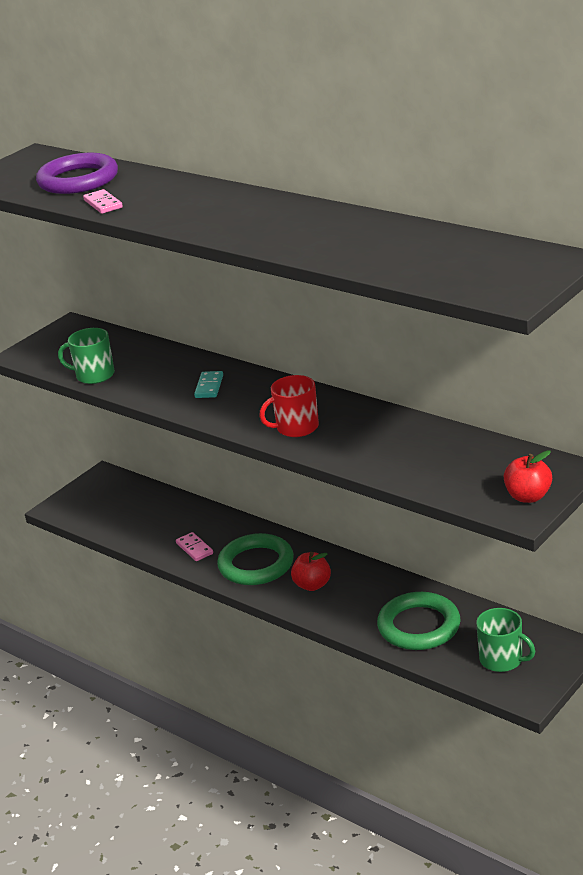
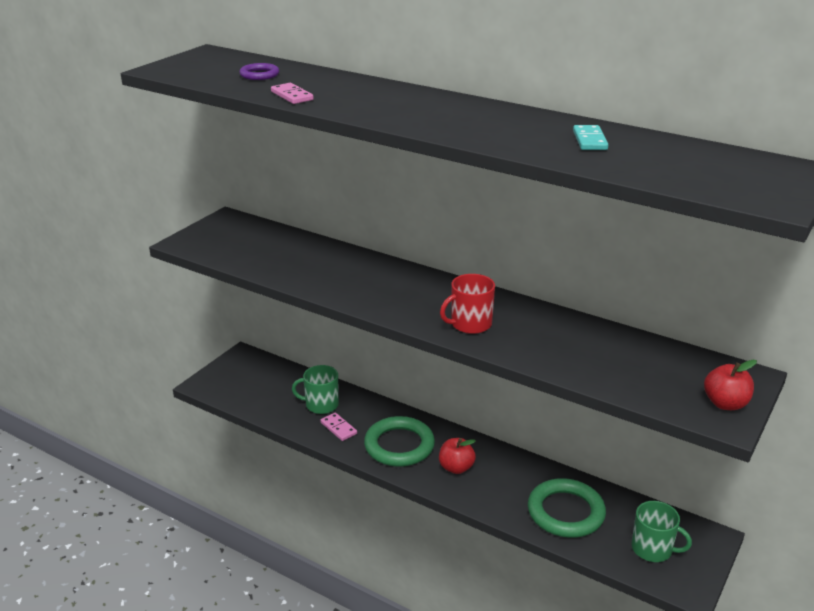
camera: 10 degrees left, 0 degrees up
(78, 180) = (259, 75): purple ring -> purple ring, size x0.49
(94, 375) = (258, 265): green mug -> green mug (321, 405)
(209, 387) = (373, 281): turquoise domino -> turquoise domino (589, 140)

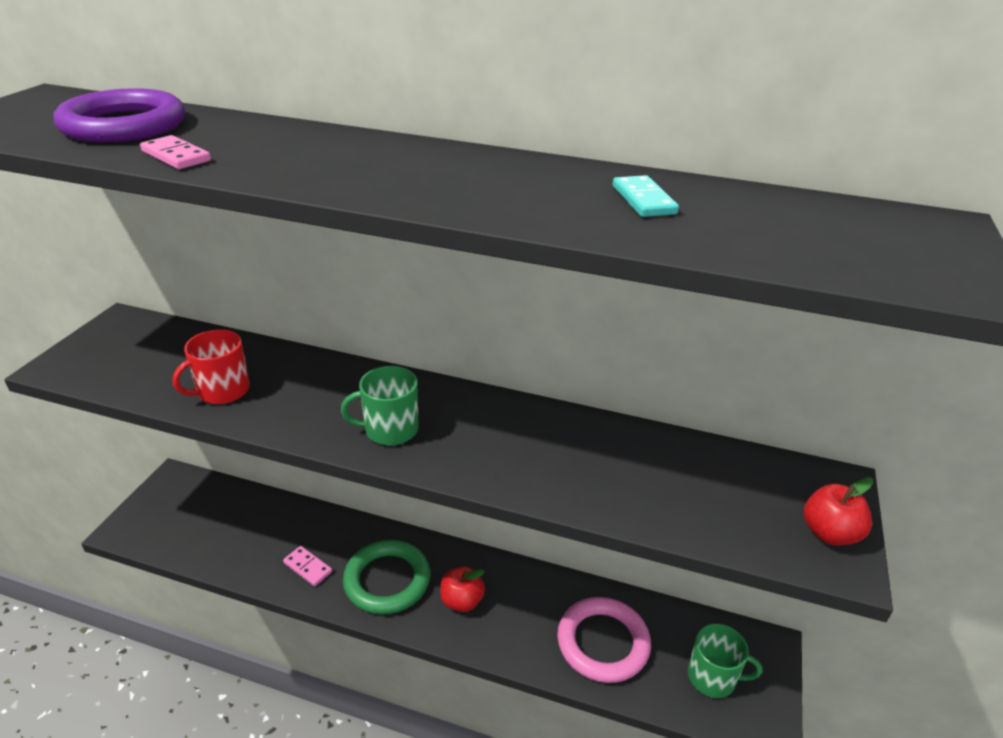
camera: 15 degrees left, 5 degrees up
(259, 75) = (124, 125): purple ring -> purple ring, size x2.02
(321, 405) = (281, 536): green mug -> green mug (390, 429)
(470, 324) = (474, 450): red mug -> red mug (222, 391)
(565, 512) = (603, 643): green ring -> pink ring

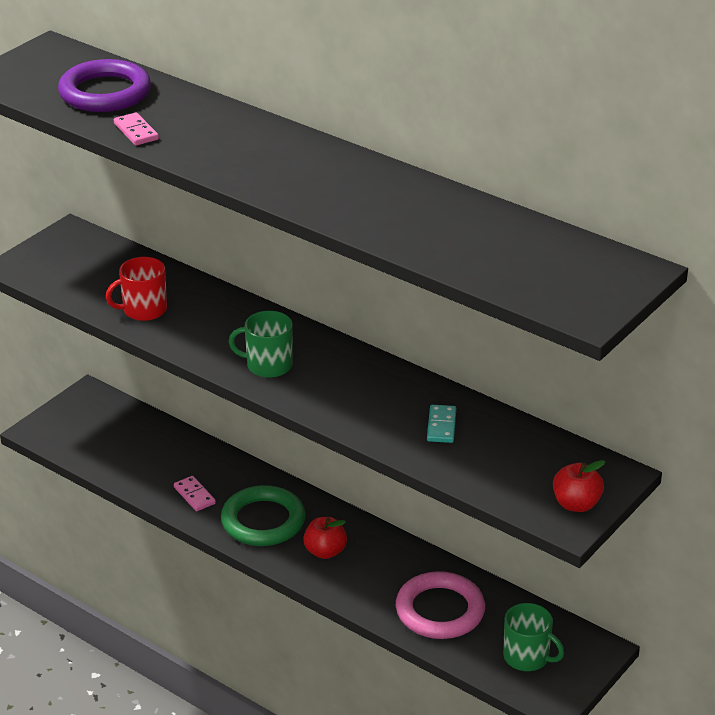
camera: 20 degrees right, 0 degrees up
(643, 200) = (439, 218): turquoise domino -> turquoise domino (441, 426)

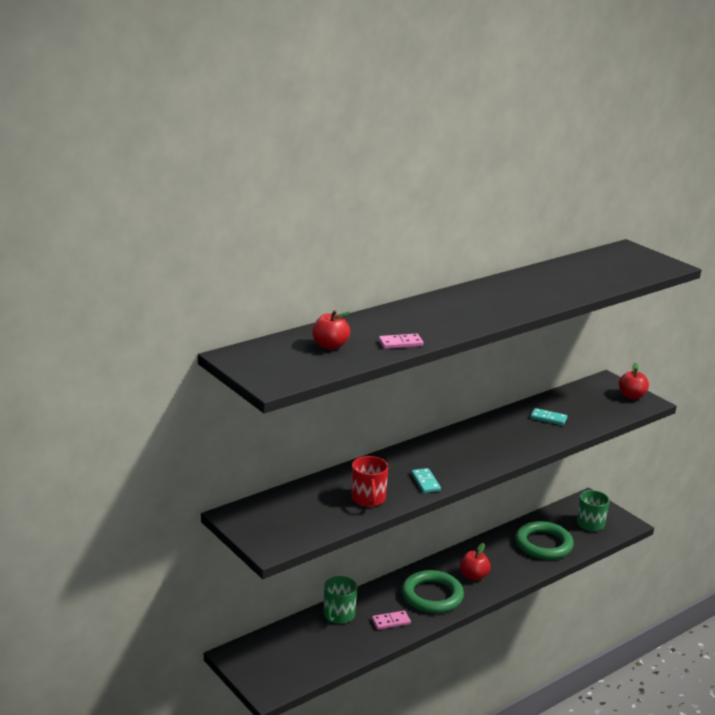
camera: 75 degrees left, 10 degrees down
(105, 93) = (330, 346): purple ring -> red apple
(202, 344) = (425, 482): none -> turquoise domino
(268, 365) = (461, 462): green mug -> green mug (338, 615)
(440, 610) = (543, 544): pink ring -> green ring

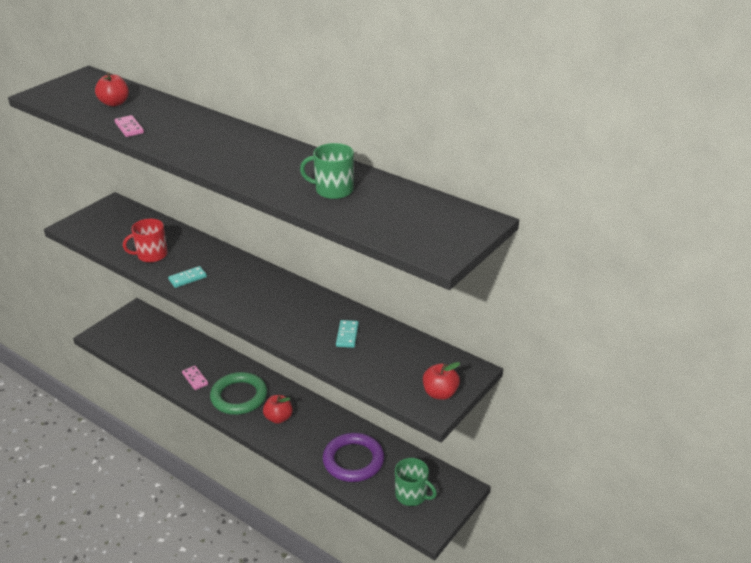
camera: 75 degrees right, 10 degrees up
(338, 615) = (196, 349): green mug -> green mug (333, 190)
(543, 544) = (353, 460): green ring -> purple ring

